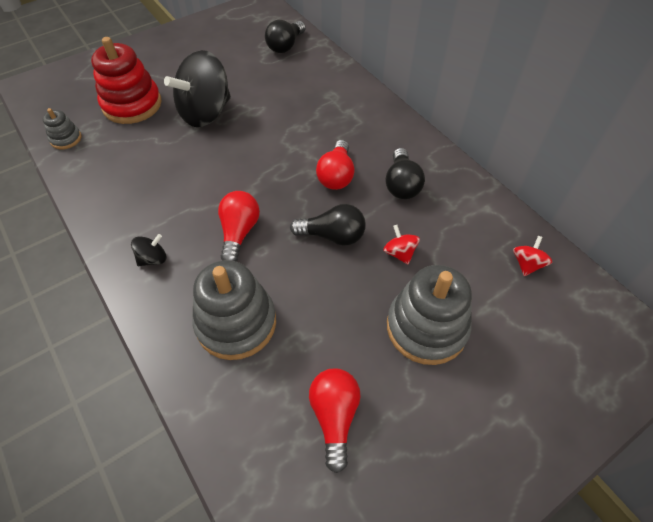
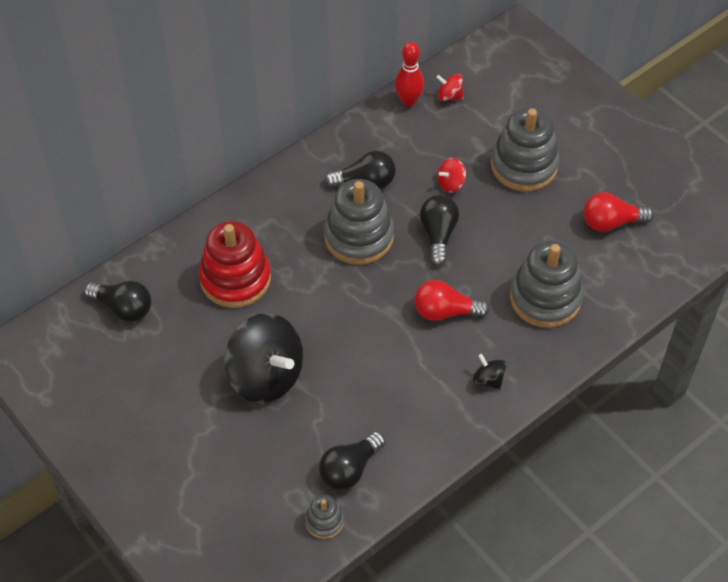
camera: 95 degrees left, 0 degrees up
(103, 155) = (350, 469): none -> black light bulb
(132, 105) = (254, 463): red stacking toy -> red stacking toy (235, 279)
(336, 175) = (359, 237): red light bulb -> grey stacking toy
(513, 227) = (408, 101): none -> red bowling pin

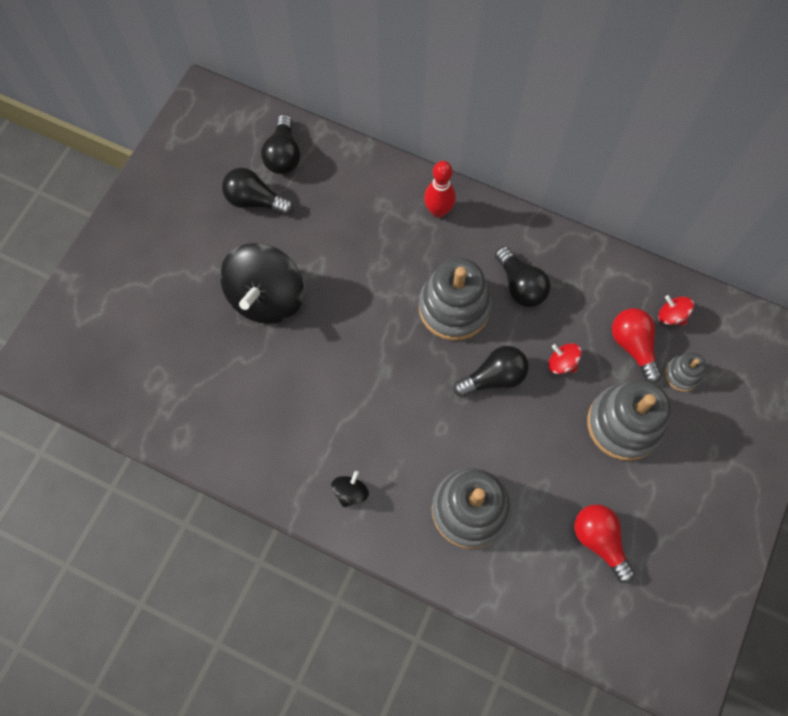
camera: 65 degrees right, 15 degrees up
(235, 279) = (355, 226): red stacking toy -> none
(324, 521) = (144, 410): grey stacking toy -> grey stacking toy (682, 374)
(350, 469) = (203, 409): black light bulb -> black light bulb (255, 200)
(408, 101) = (642, 281): red bowling pin -> red bowling pin (438, 211)
(445, 311) = (408, 420): red light bulb -> red light bulb (633, 346)
(449, 96) = (671, 316): red spinning top -> red spinning top turned 45 degrees counterclockwise

